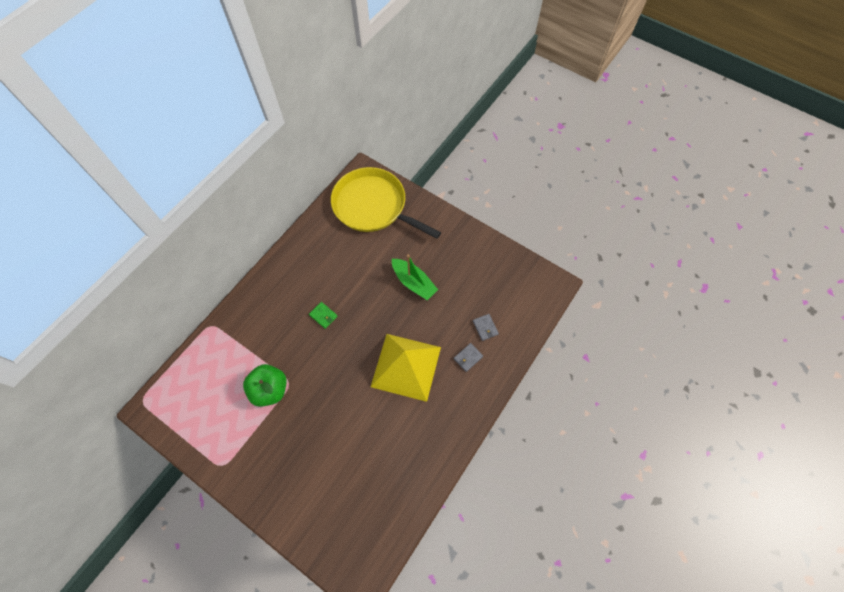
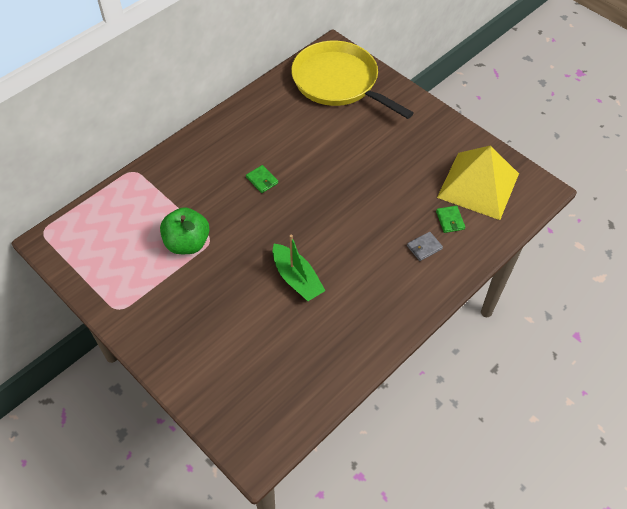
camera: 10 degrees right, 10 degrees down
(406, 366) = (349, 245): yellow pyramid -> yellow pyramid (478, 185)
(413, 282) = (372, 163): green boat -> green boat (297, 279)
(485, 327) = (450, 220): grey wallet -> green wallet

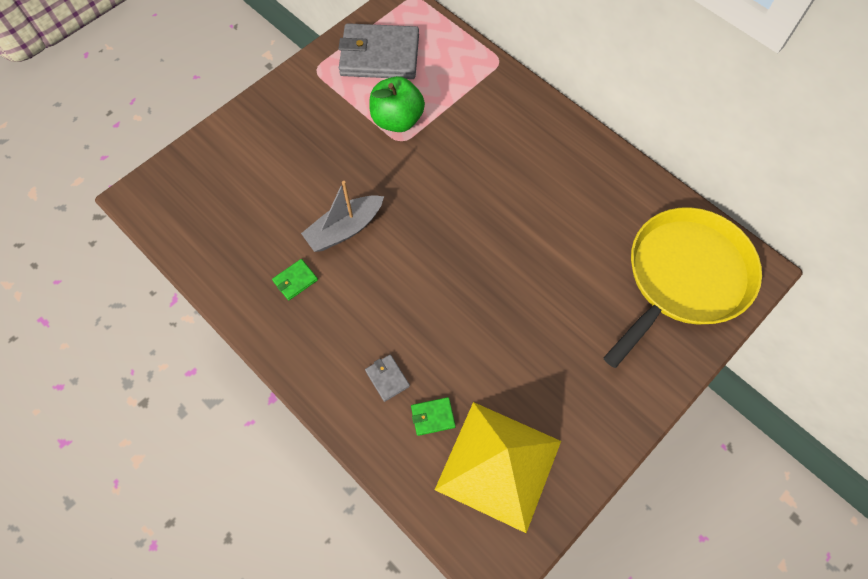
camera: 90 degrees right, 10 degrees up
(111, 257) = (379, 55): none -> grey wallet
(262, 180) = (493, 188): green wallet -> green wallet (295, 280)
(297, 279) = (344, 229): green boat -> grey boat

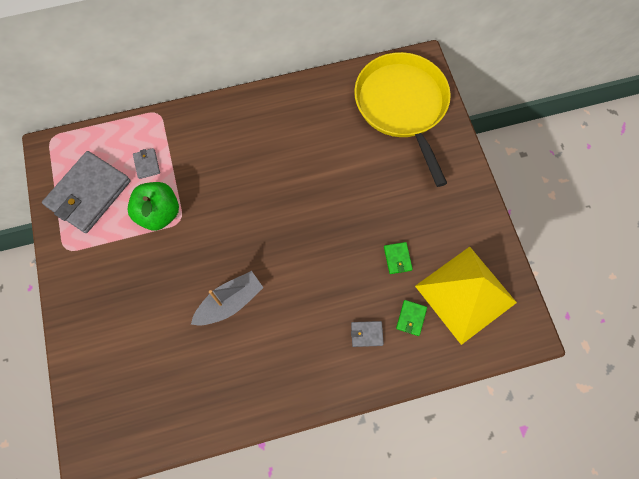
camera: 60 degrees left, 5 degrees up
(295, 280) = (250, 361): green wallet -> green wallet (397, 258)
(344, 229) = (229, 302): grey boat -> grey boat turned 120 degrees counterclockwise
(440, 82) = (147, 164): none -> grey wallet

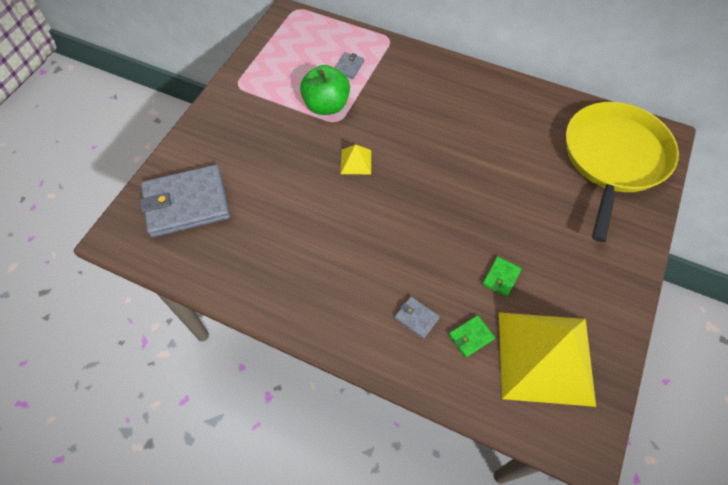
camera: 40 degrees right, 10 degrees down
(89, 194) = (288, 60): grey wallet -> grey wallet (187, 203)
(224, 245) = (356, 161): none -> yellow pyramid
(229, 302) = (321, 206): grey boat -> none

